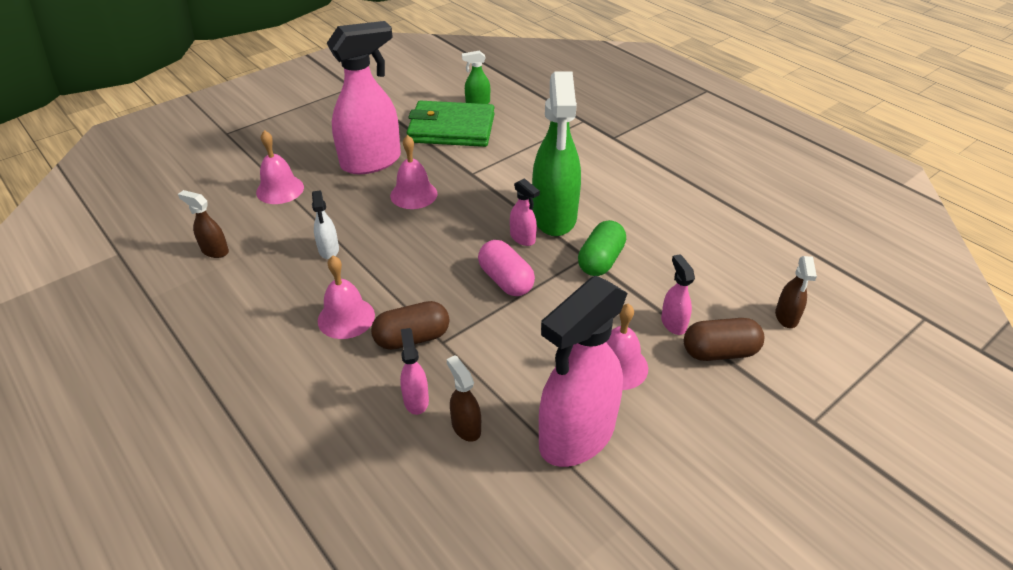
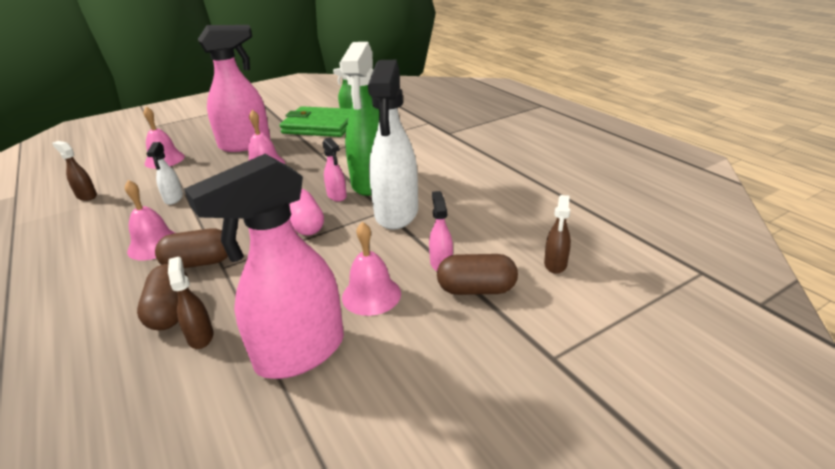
camera: 10 degrees right, 10 degrees down
(416, 400) = (170, 311): pink spray bottle -> brown capsule
(600, 261) = (396, 214): green capsule -> white spray bottle

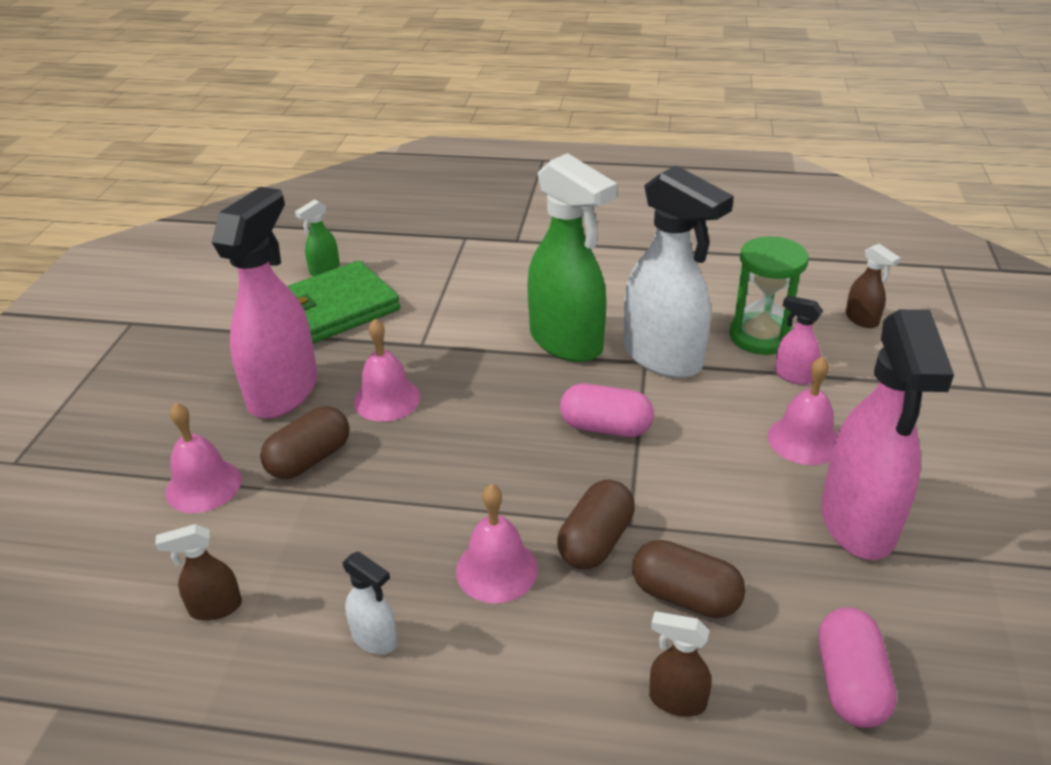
camera: 50 degrees left, 5 degrees up
(121, 411) = (849, 683): none -> pink capsule
(173, 199) = (371, 514): white spray bottle -> white spray bottle (375, 639)
(200, 336) = (763, 585): brown spray bottle -> brown spray bottle (676, 700)
(337, 196) = (565, 378): pink spray bottle -> none
(469, 235) = (760, 336): none -> green hourglass
(476, 289) = (857, 377): brown capsule -> brown capsule (309, 459)

